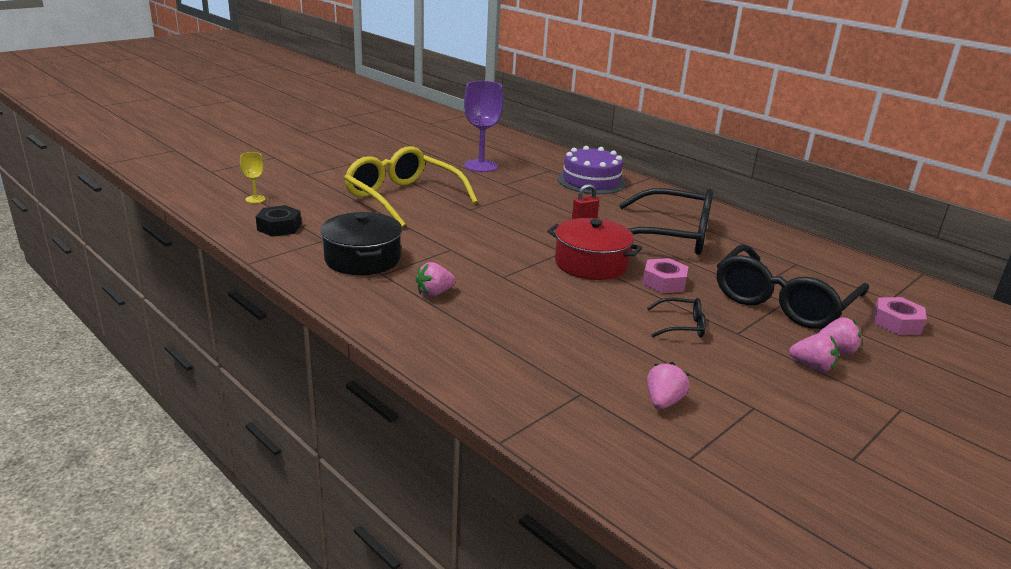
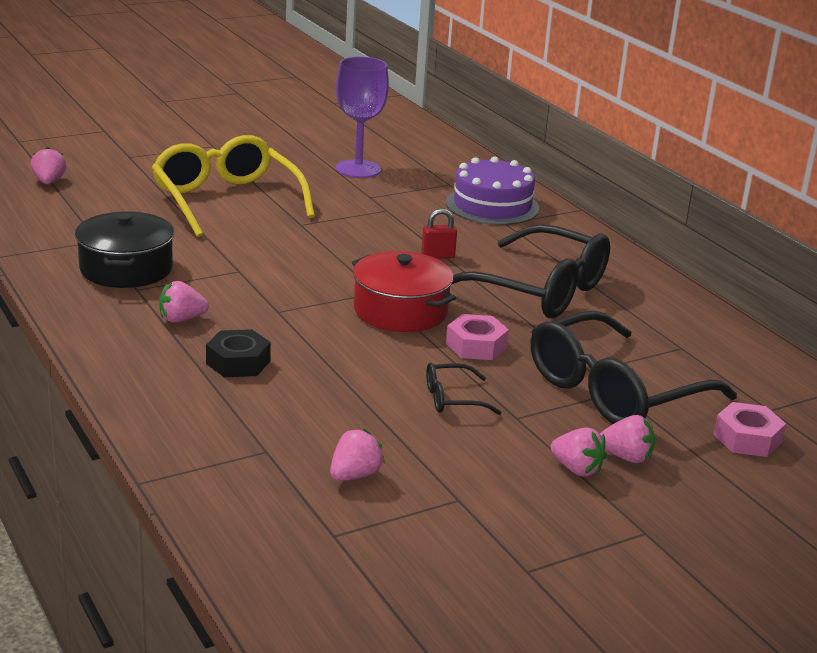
camera: 15 degrees right, 0 degrees up
(255, 199) = (49, 182): yellow goblet -> pink strawberry
(279, 227) = (55, 219): black nut -> black nut (238, 362)
(682, 326) = (452, 399): black glasses -> black glasses turned 150 degrees clockwise

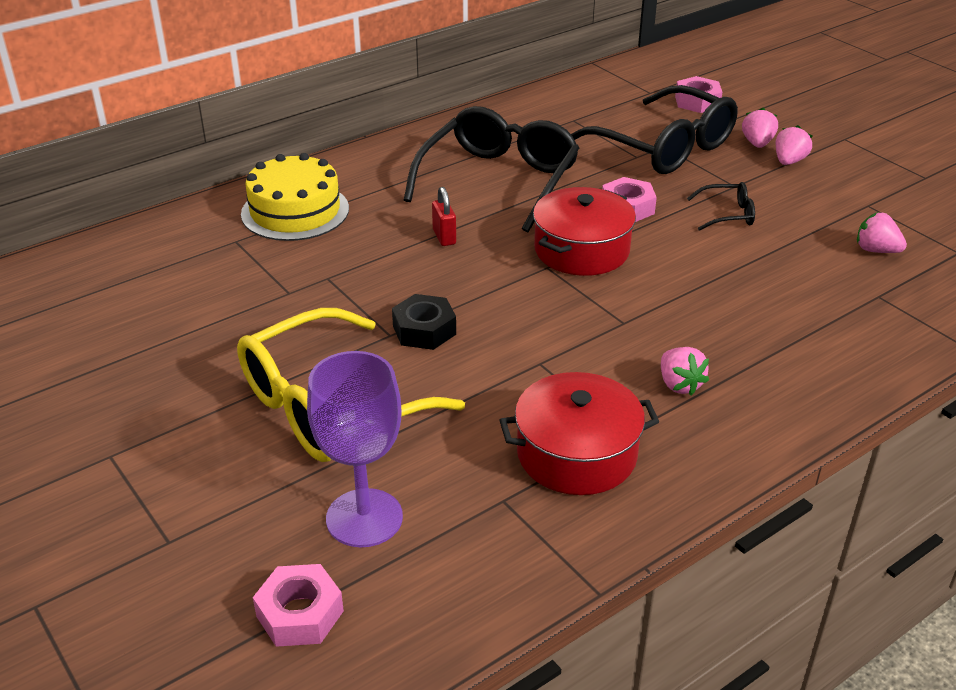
camera: 95 degrees left, 10 degrees up
(49, 182) = (300, 614): pink strawberry -> pink nut
(126, 269) = (576, 454): black pot -> red pot
(238, 362) = (744, 332): black nut -> black nut (424, 330)
(358, 169) = (195, 310): purple goblet -> purple goblet (364, 518)
(452, 399) = (727, 214): black glasses -> black glasses turned 75 degrees counterclockwise
(492, 205) = (295, 211): purple cake -> yellow cake

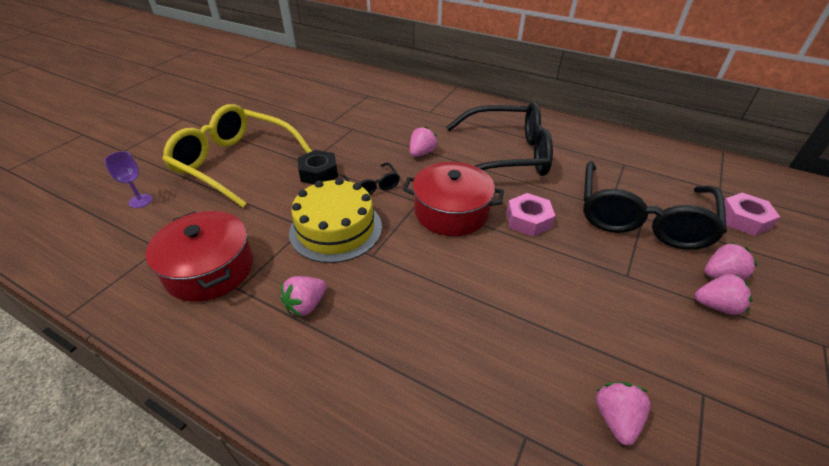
camera: 65 degrees right, 5 degrees up
(295, 211) = (409, 101): yellow cake -> yellow cake (336, 229)
(300, 614) = (66, 202): pink nut -> none
(364, 518) = (140, 201): purple goblet -> purple goblet, size x0.49
(444, 237) = (421, 153): red padlock -> pink strawberry
(727, 214) = (573, 281): black glasses -> black glasses (373, 185)

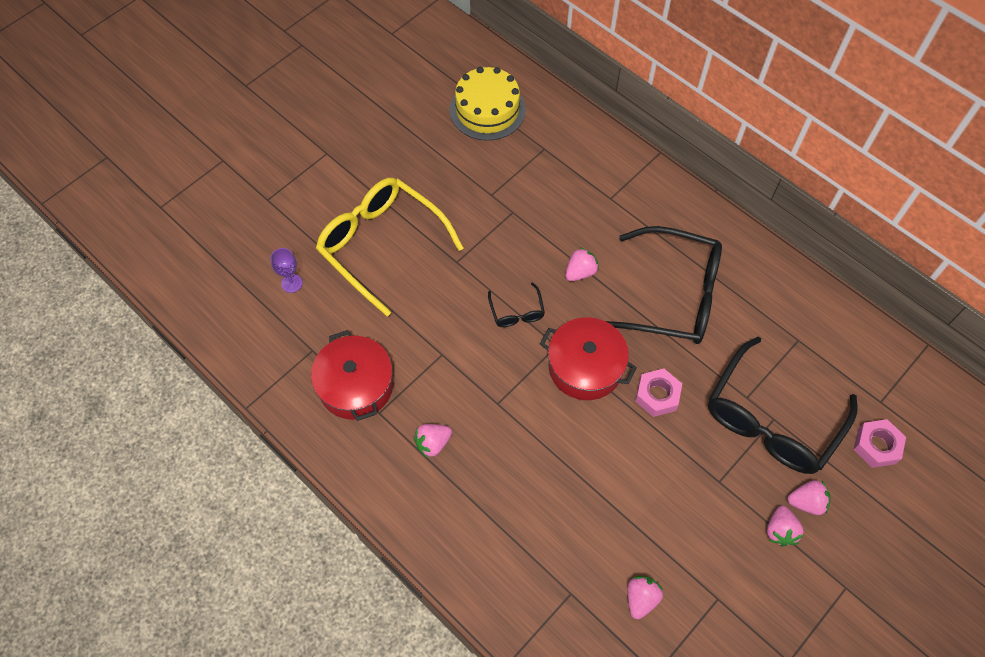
camera: 15 degrees right, 20 degrees up
(318, 173) = (465, 280): black nut -> none
(336, 229) = (470, 363): yellow cake -> yellow cake (487, 110)
(716, 306) = (780, 530): pink strawberry -> pink strawberry turned 75 degrees clockwise

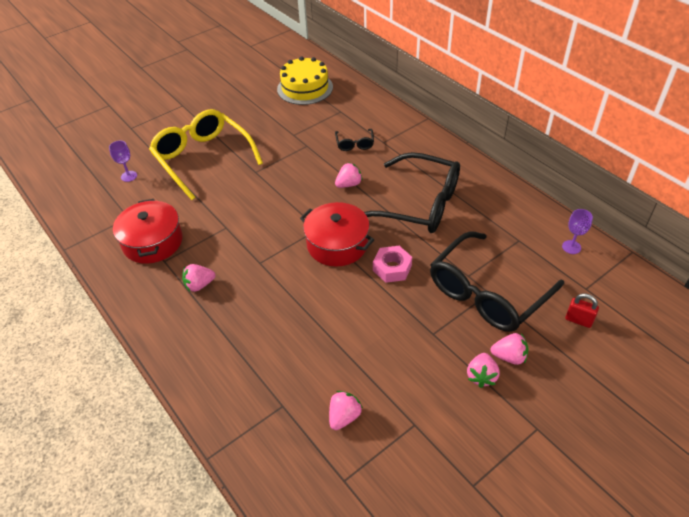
camera: 10 degrees right, 15 degrees down
(517, 312) = (292, 205): black glasses -> black glasses (354, 144)
(859, 344) = (571, 247): none -> purple goblet
(876, 446) = (578, 320): pink nut -> red padlock

